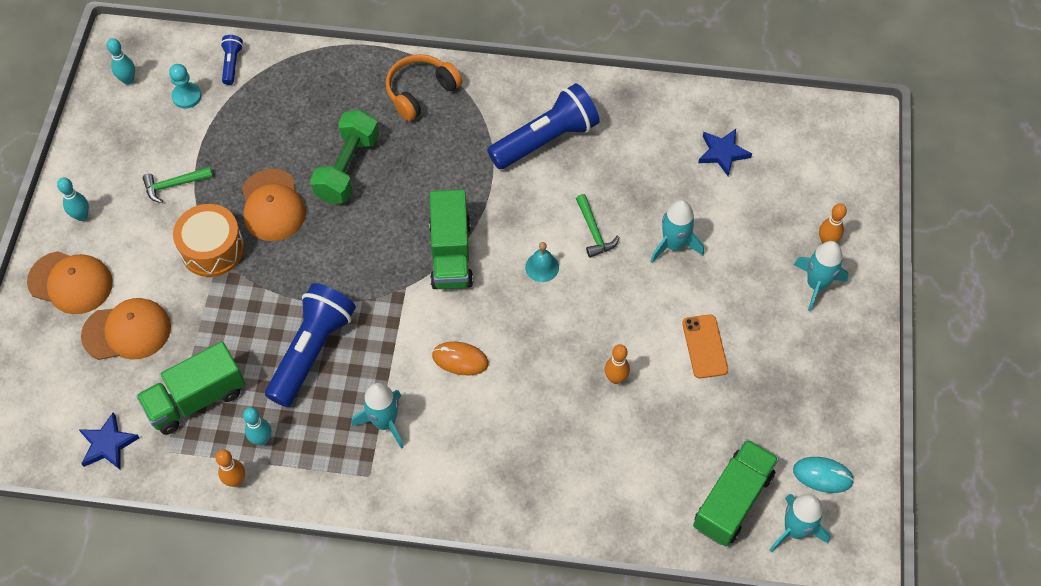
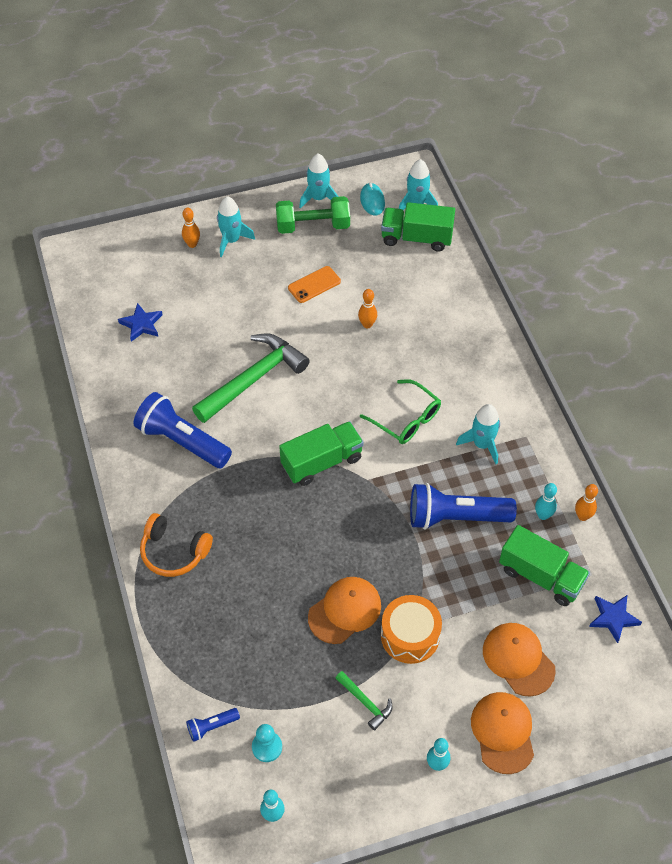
camera: 115 degrees left, 5 degrees down
(347, 168) = (279, 572): green dumbbell -> green dumbbell (313, 226)
(460, 359) = (406, 419): orange mouse -> green glasses
(542, 267) = (302, 399): turquoise bell -> none
(594, 232) = (253, 379): green hammer -> green hammer, size x2.18
(674, 245) = (240, 327): turquoise rocket -> turquoise rocket (318, 198)

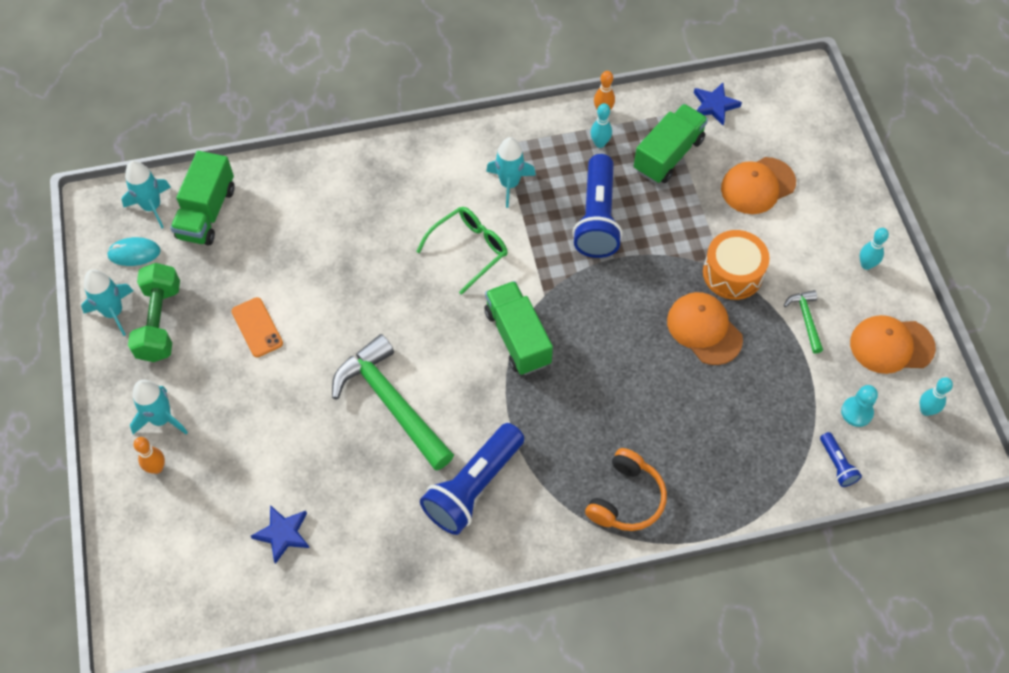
camera: 85 degrees left, 5 degrees up
(365, 702) = (806, 319): green hammer -> green hammer turned 60 degrees counterclockwise
(367, 324) = (329, 276): orange bowling pin -> none
(503, 732) = (832, 208): orange cap -> orange cap (891, 345)

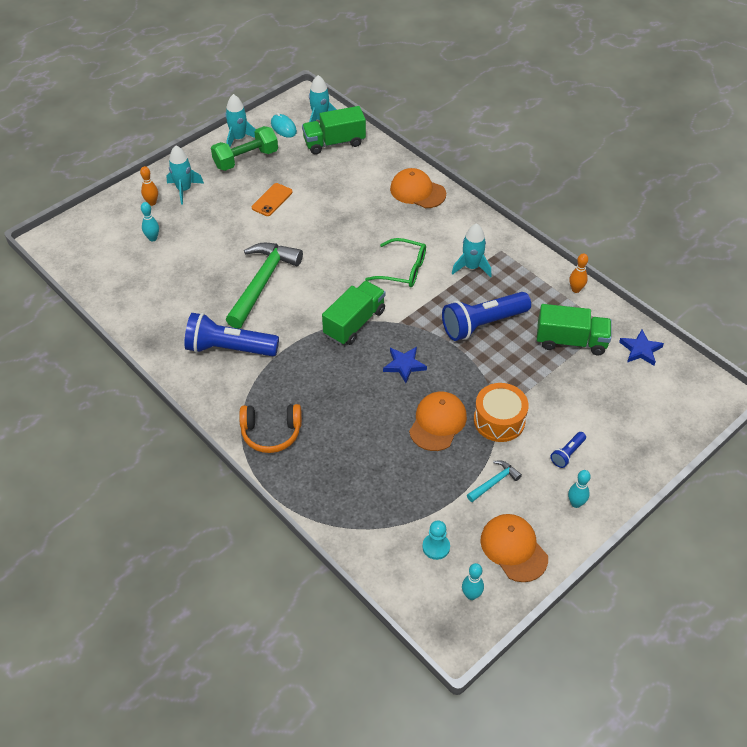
camera: 60 degrees right, 10 degrees down
(283, 534) = (142, 274): blue star -> blue star (404, 365)
(600, 143) = (547, 299): turquoise bowling pin -> turquoise bowling pin (153, 238)
(757, 186) = (590, 405): orange cap -> orange cap (417, 191)
(806, 319) = (494, 482): green hammer -> turquoise hammer
(837, 464) = (381, 551): blue flashlight -> blue flashlight (567, 454)

